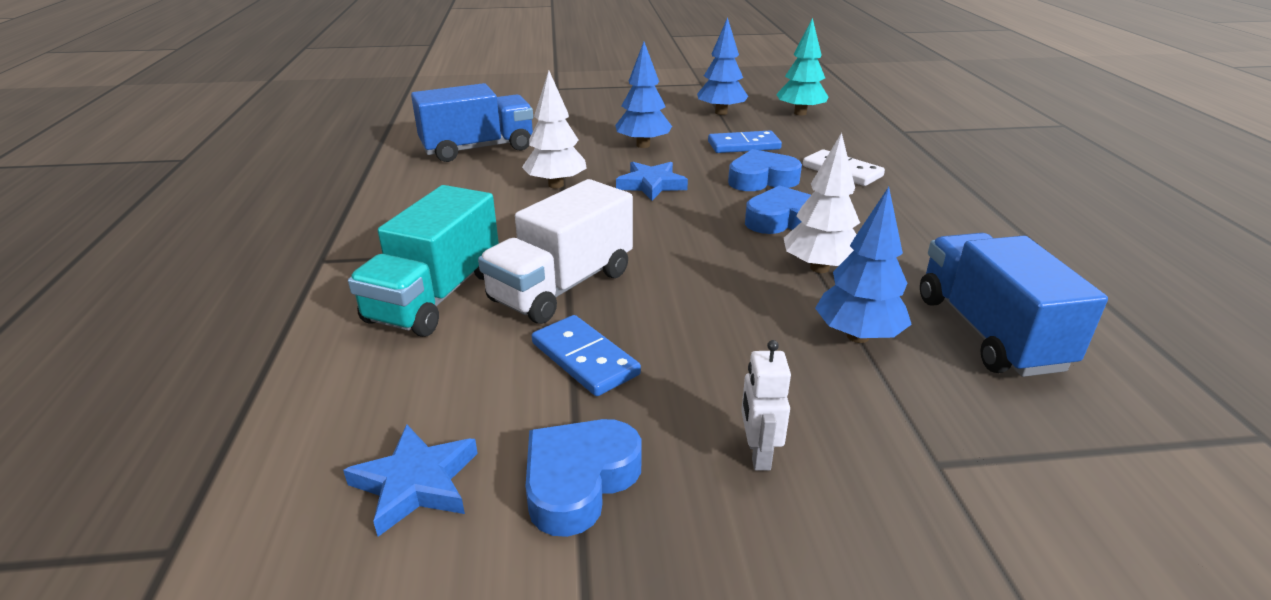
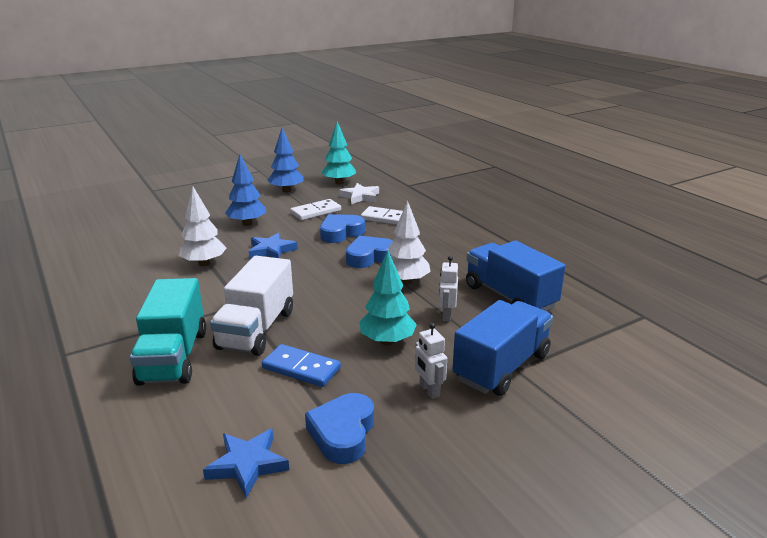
camera: 25 degrees left, 5 degrees down
(478, 149) = (124, 248): blue truck -> blue truck (502, 367)
(737, 352) = (387, 341): none -> turquoise tree
(744, 145) = (316, 212): blue domino -> white domino
(820, 136) = (360, 197): none -> white star
(858, 336) = (446, 315): blue tree -> white robot

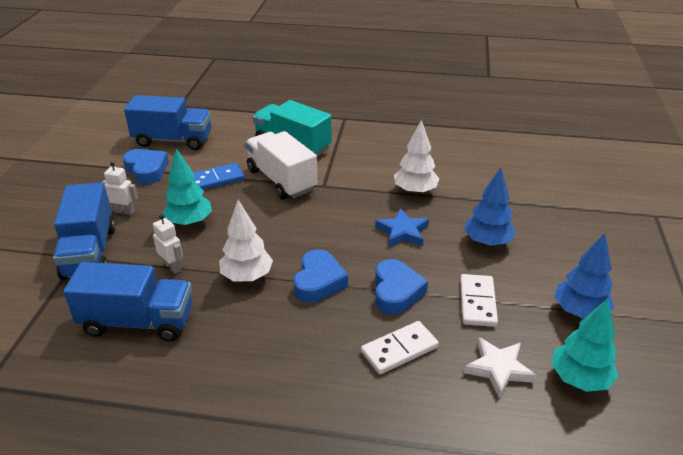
camera: 130 degrees right, 10 degrees up
(248, 465) = (173, 140): blue star -> blue truck

